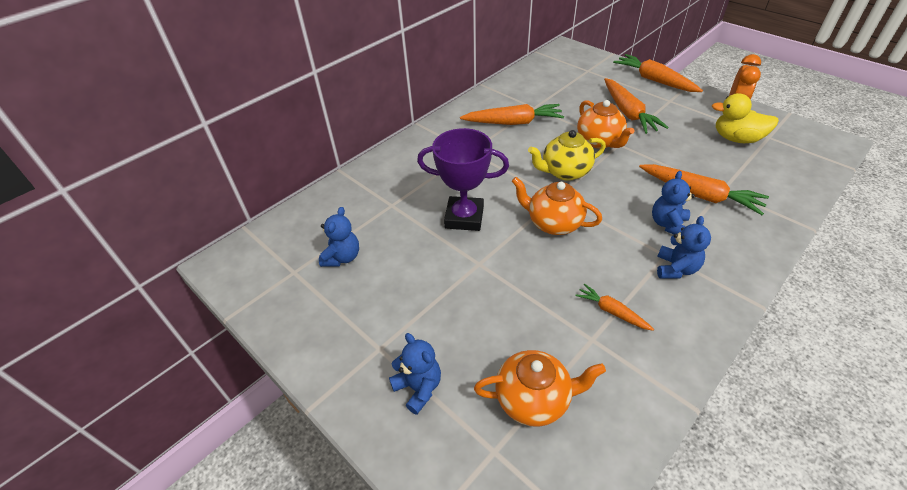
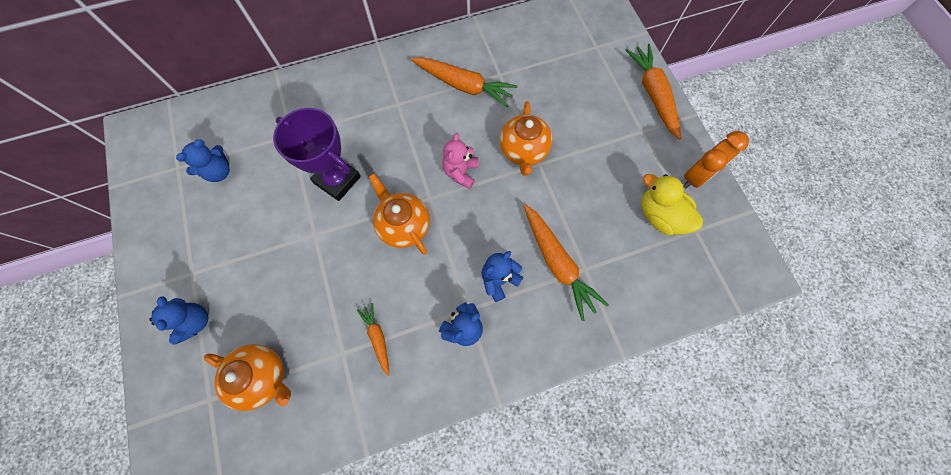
camera: 25 degrees right, 25 degrees up
(564, 172) = (460, 172): yellow teapot -> pink teddy bear
(628, 113) = (584, 127): orange carrot -> none

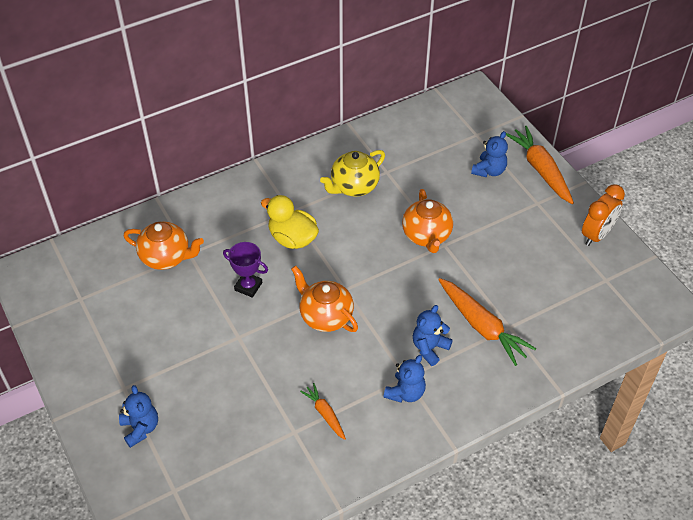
camera: 10 degrees left, 20 degrees down
(219, 172) = (125, 296): blue teddy bear -> blue teddy bear (489, 171)
(263, 377) = (222, 463): orange teapot -> orange teapot (166, 257)
(337, 180) = (248, 286): purple trophy -> purple trophy, size x0.61
(460, 172) = (369, 263): pink teddy bear -> none
(464, 86) = (353, 186): orange carrot -> yellow teapot
(660, 216) = (570, 272): yellow duck -> yellow duck (292, 238)

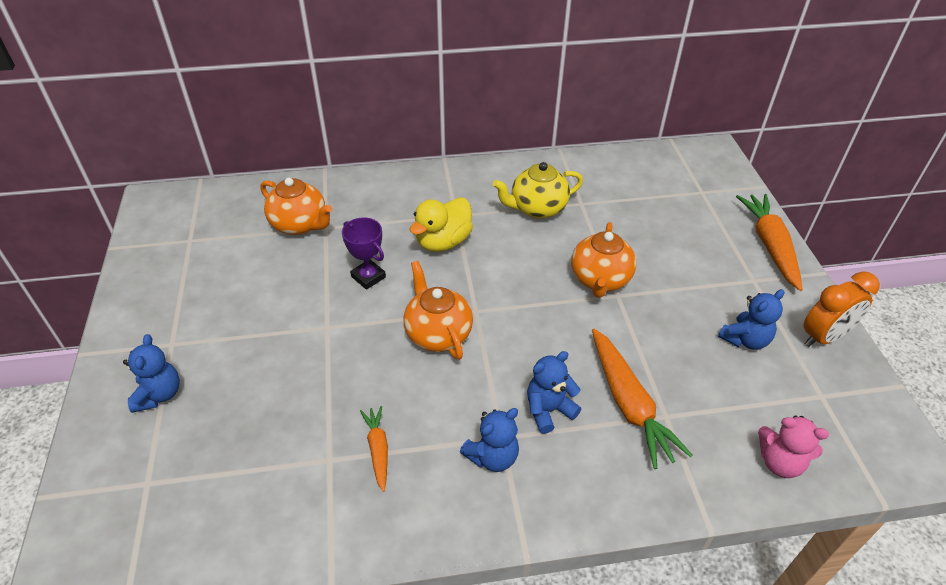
camera: 20 degrees right, 5 degrees down
(292, 238) = (443, 242): yellow duck -> yellow duck turned 105 degrees counterclockwise
(489, 171) = (704, 231): blue teddy bear -> blue teddy bear (745, 339)
(591, 335) = (779, 462): none -> pink teddy bear

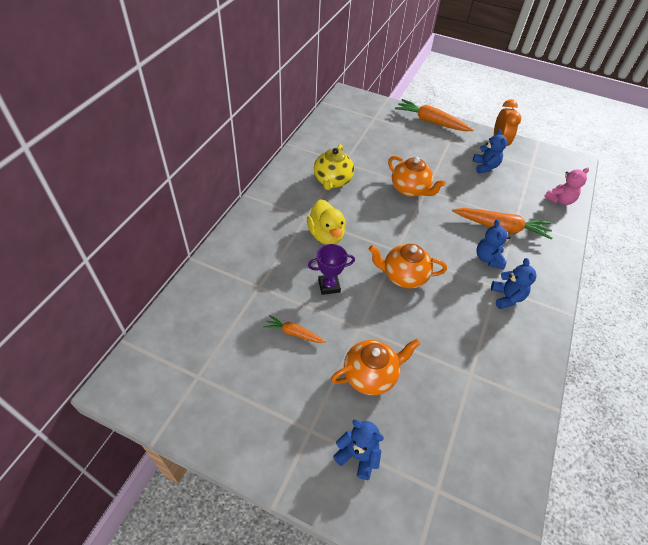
camera: 60 degrees left, 5 degrees up
(300, 225) = (243, 299): orange teapot -> orange teapot (371, 375)
(378, 450) = (476, 346): orange carrot -> orange carrot (294, 333)

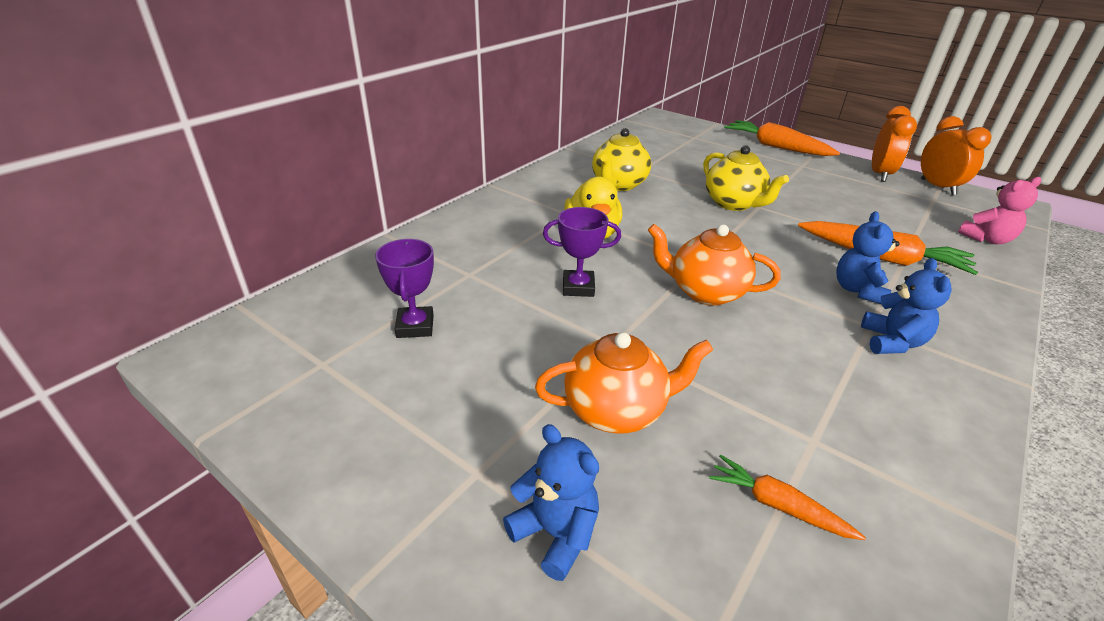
camera: 15 degrees right, 15 degrees down
(241, 337) = (415, 326): none -> purple trophy
(294, 333) = (501, 334): orange carrot -> orange carrot (777, 505)
(410, 189) = (734, 204): orange teapot -> yellow teapot
(485, 166) = (856, 193): blue teddy bear -> none
(533, 152) = (937, 187): none -> orange clock

